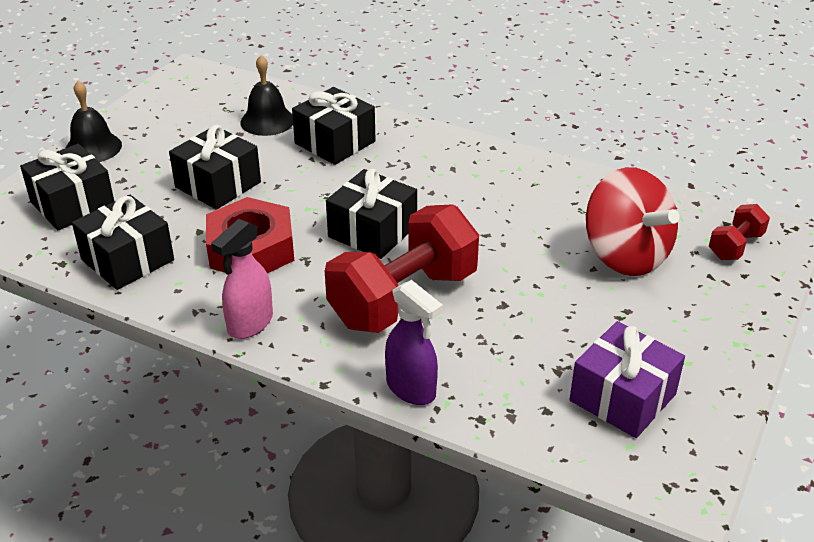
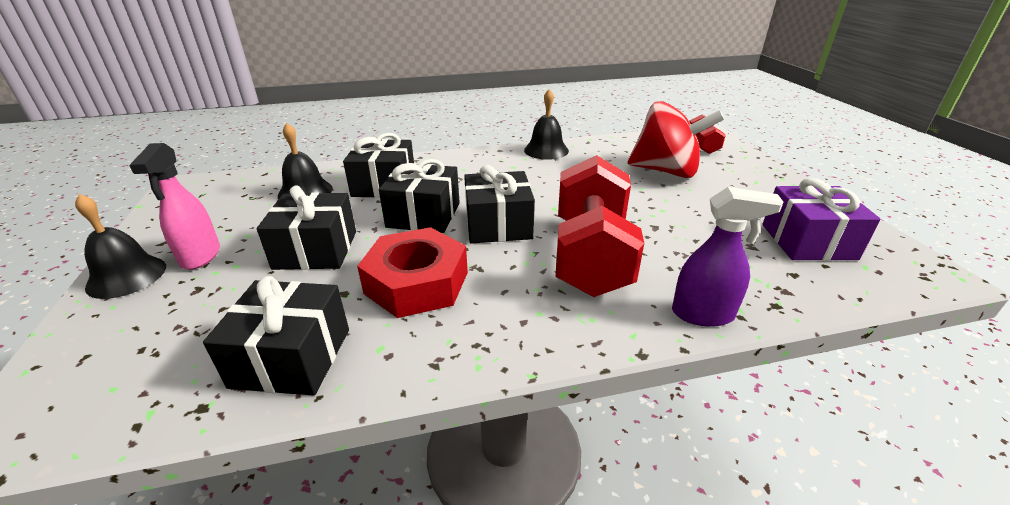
camera: 40 degrees left, 5 degrees down
(73, 204) = (152, 338): black gift -> black gift (423, 215)
(250, 324) = (504, 344): pink spray bottle -> pink spray bottle (200, 256)
(540, 169) = (546, 150): none -> black bell

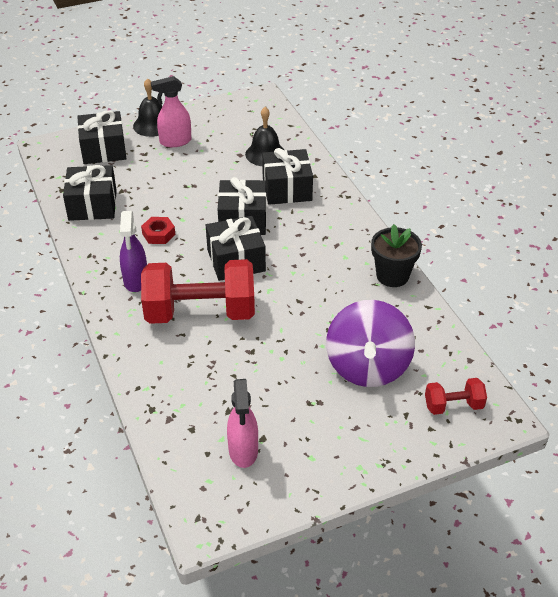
camera: 80 degrees right, 10 degrees up
(316, 250) = (189, 183): black gift -> black gift (103, 150)
(416, 283) = (158, 234): red nut -> red nut, size x0.49
(546, 150) = (392, 276): black bell -> black flower pot
(666, 171) = (367, 366): red spinning top -> purple spinning top
(703, 314) = (138, 368): purple spray bottle -> purple spray bottle (136, 281)
(808, 241) = (243, 451): purple gift -> pink spray bottle

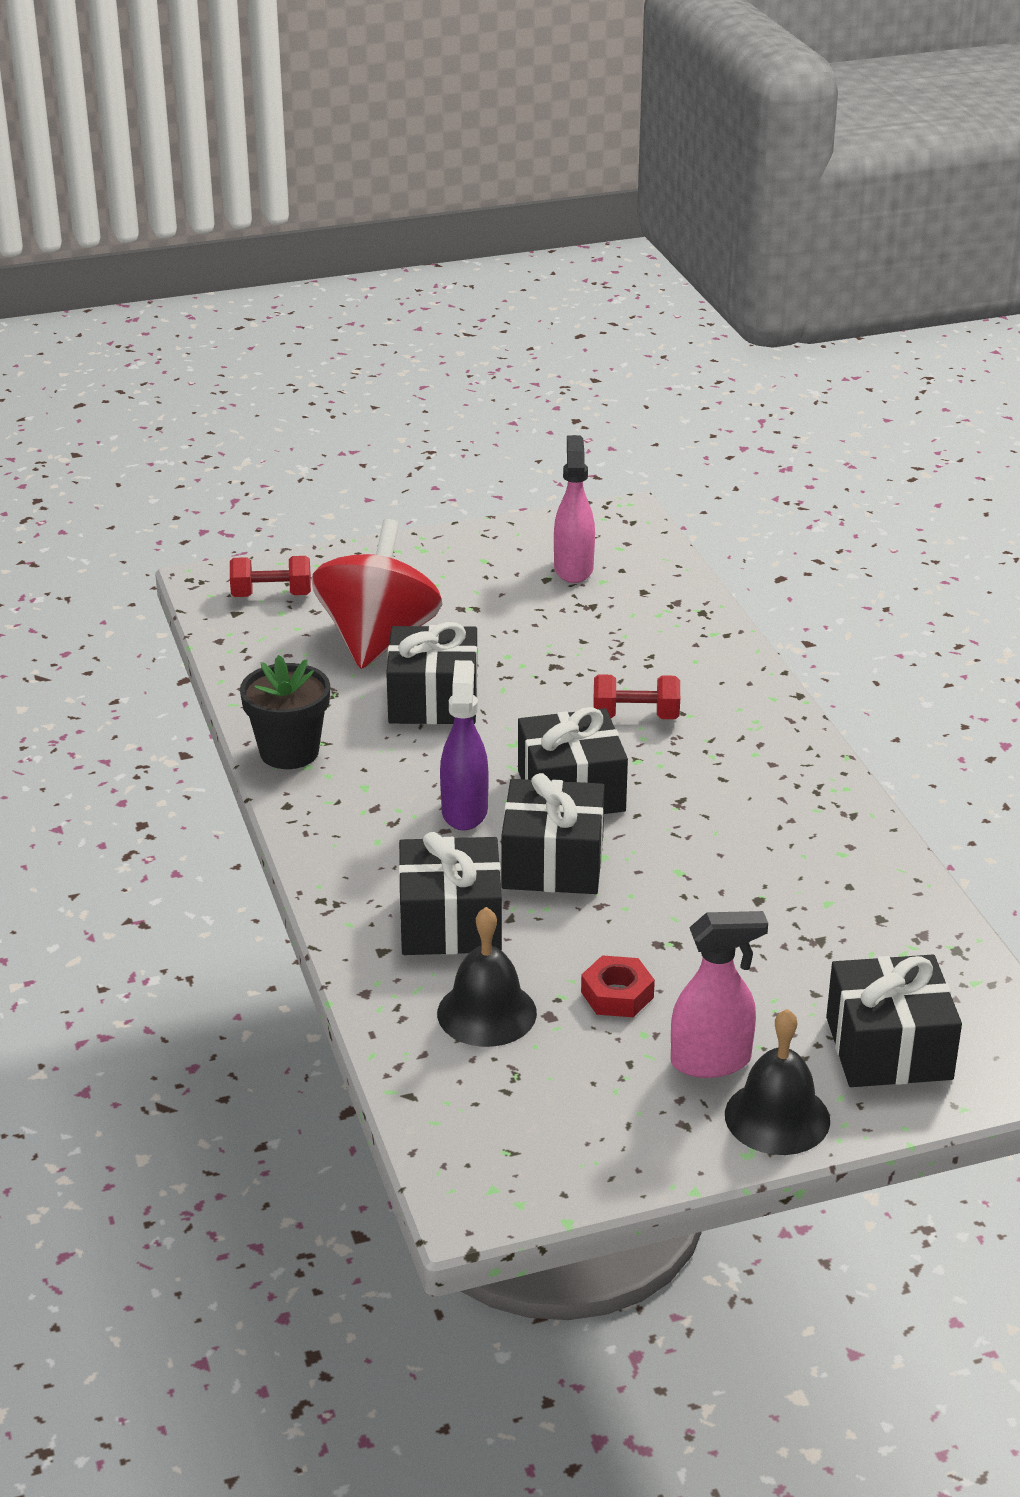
camera: 175 degrees left, 10 degrees down
(92, 205) = (875, 910): black gift -> black gift (433, 700)
(136, 281) = (754, 768): purple spray bottle -> purple spray bottle (464, 811)
(158, 234) = (724, 844): red nut -> red nut (617, 995)
(200, 312) = (635, 717): red dumbbell -> red dumbbell, size x0.47
(367, 366) = (378, 640): purple spinning top -> red spinning top

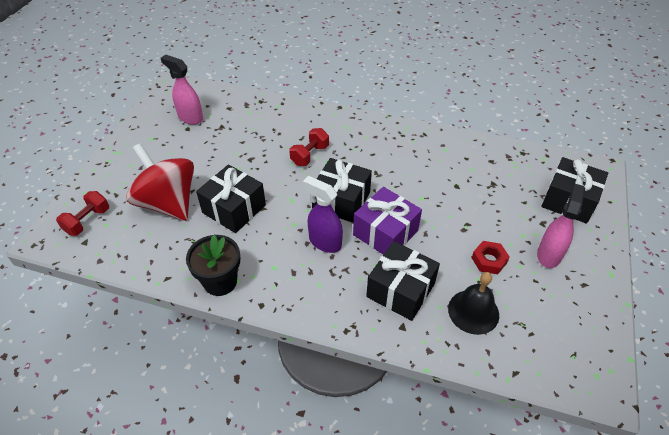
camera: 55 degrees left, 15 degrees up
(553, 862) = (385, 233): black gift -> purple gift
(777, 1117) = (594, 253): black bell -> none

